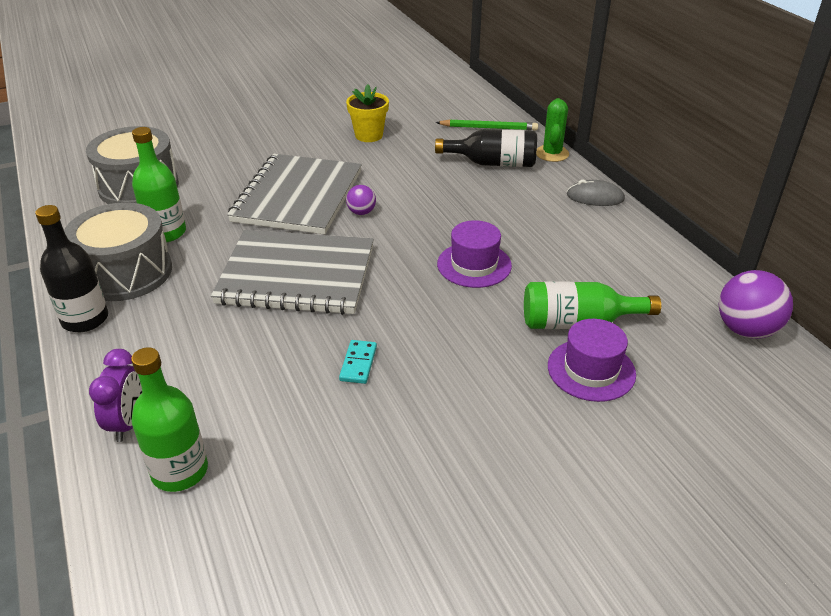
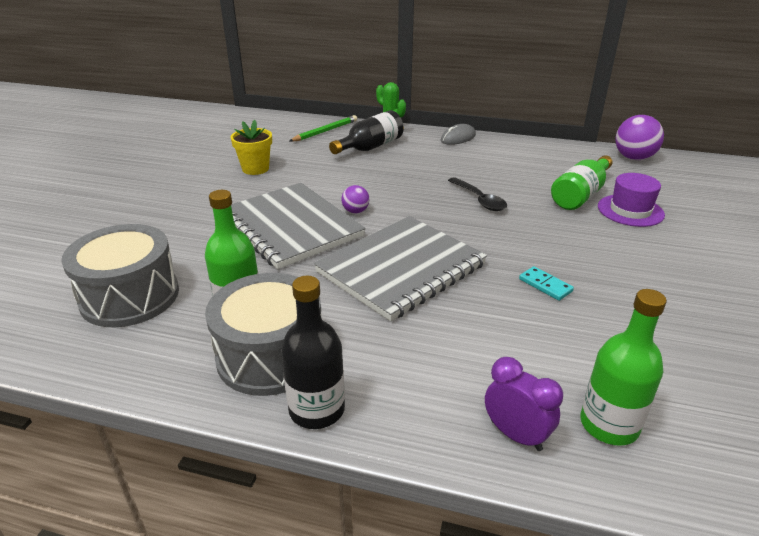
camera: 50 degrees left, 5 degrees down
(474, 265) = (479, 200): purple hat -> black spoon

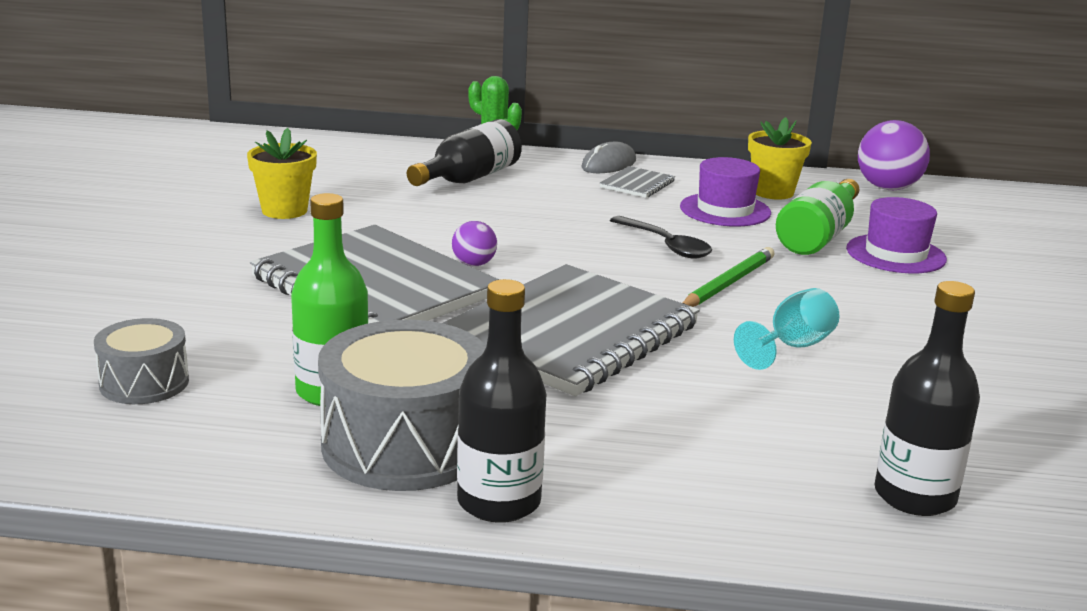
camera: 10 degrees left, 10 degrees down
(130, 296) = (144, 383): grey drum -> grey drum, size x0.56
(325, 131) = (384, 157): green pencil -> green pencil (728, 283)
(472, 153) = (637, 184): none -> grey notebook
(516, 435) = (791, 513): purple clock -> none
(523, 173) = (725, 210): none -> purple hat
(545, 285) = (792, 347): turquoise domino -> turquoise goblet
(557, 160) = (773, 192): none -> yellow flower pot
(609, 425) = (914, 496): green bottle -> black bottle

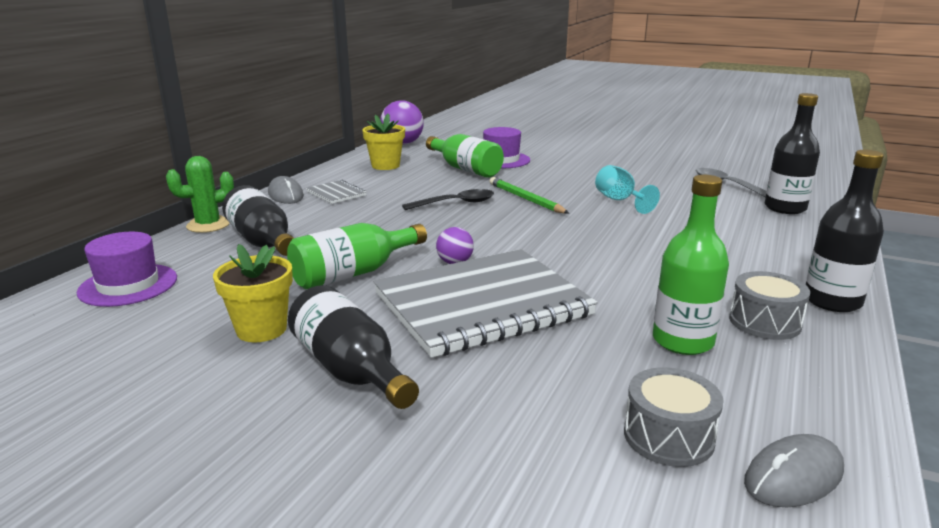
camera: 70 degrees left, 0 degrees up
(86, 439) = (793, 476): none -> grey mouse
(227, 250) = (350, 370): none -> black bottle
(405, 445) = (764, 322): grey drum -> grey drum, size x0.56
(416, 224) = (353, 273): none -> green bottle
(570, 334) = (591, 249): grey notebook -> none
(725, 210) = (406, 180): purple hat -> purple hat (128, 285)
(998, 441) = (726, 184): none -> grey spoon

